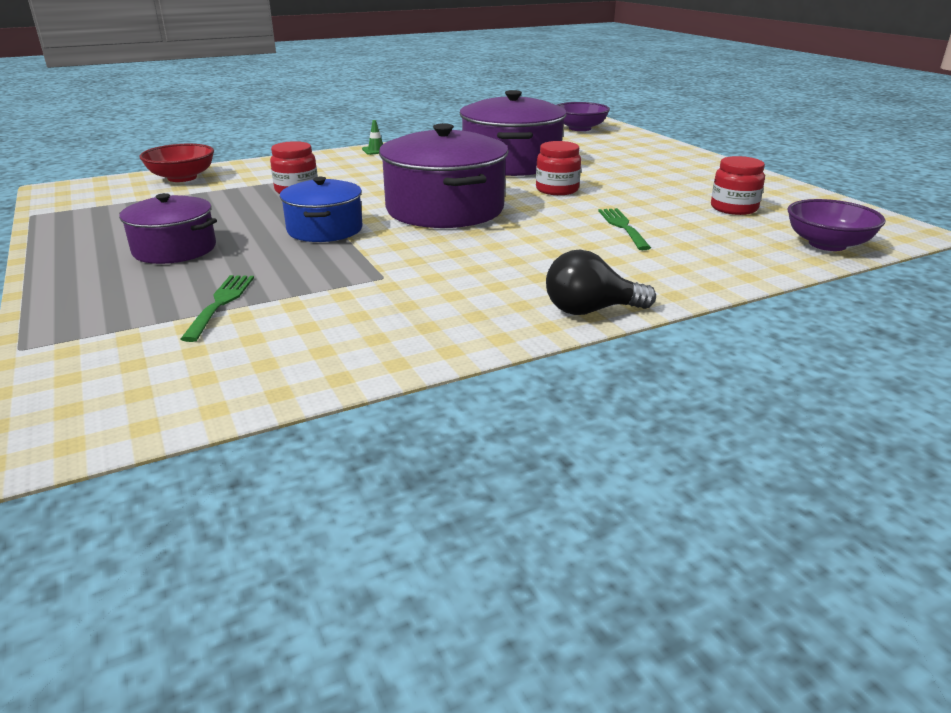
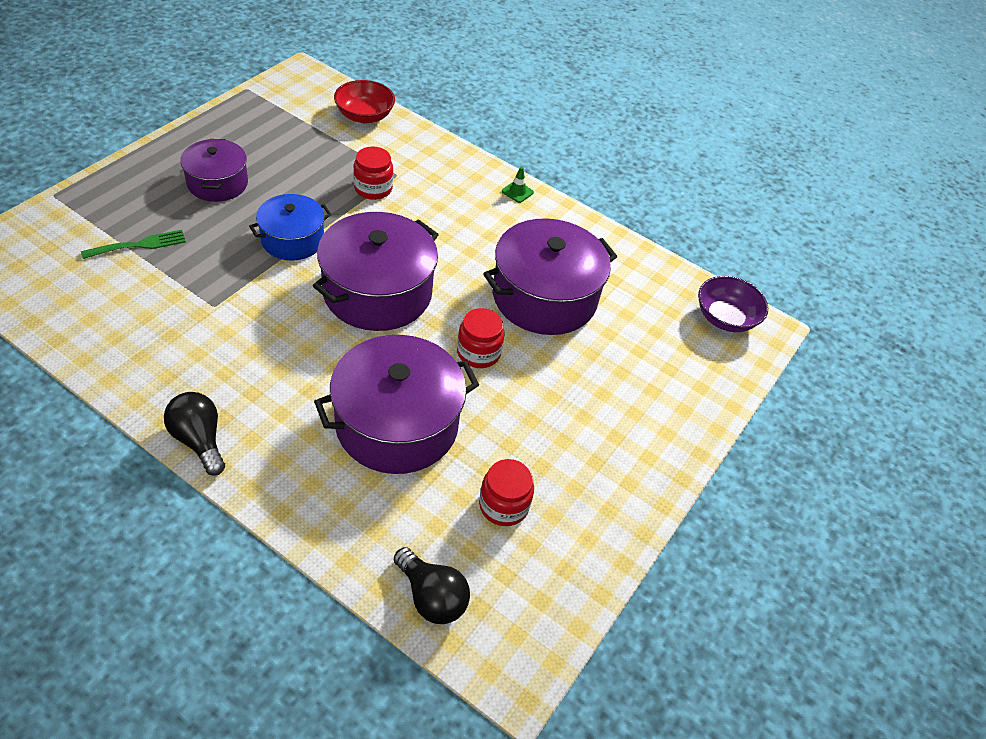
camera: 55 degrees right, 20 degrees up
(622, 227) = (397, 424): green fork -> purple pot
(827, 244) = (431, 597): purple bowl -> black light bulb

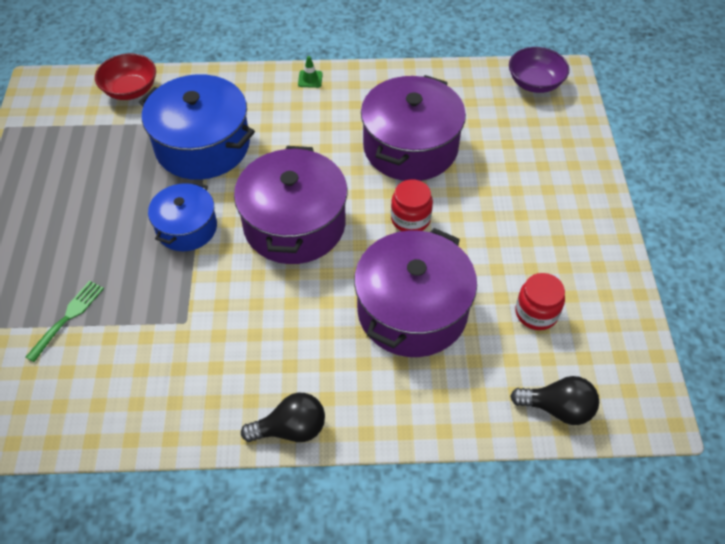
camera: 30 degrees left, 5 degrees up
(199, 440) = (291, 429): black light bulb -> black light bulb turned 150 degrees clockwise
(217, 183) = (74, 222): purple pot -> none
(373, 188) = (202, 145): red jar -> blue pot

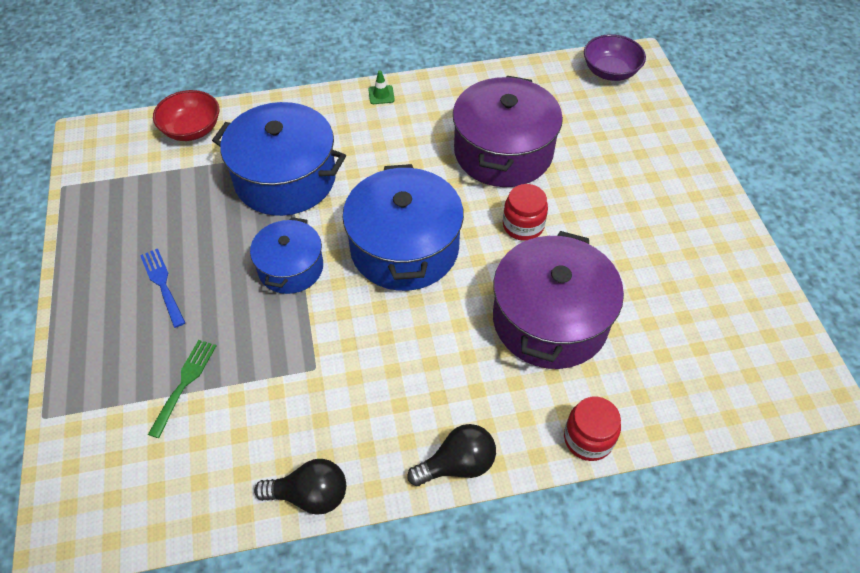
camera: 10 degrees left, 0 degrees up
(70, 226) = (162, 284): none -> blue fork
(294, 224) = (404, 248): purple pot -> blue pot
(536, 313) = (675, 303): red jar -> red jar (588, 438)
(557, 408) = (723, 397): black light bulb -> black light bulb (310, 495)

